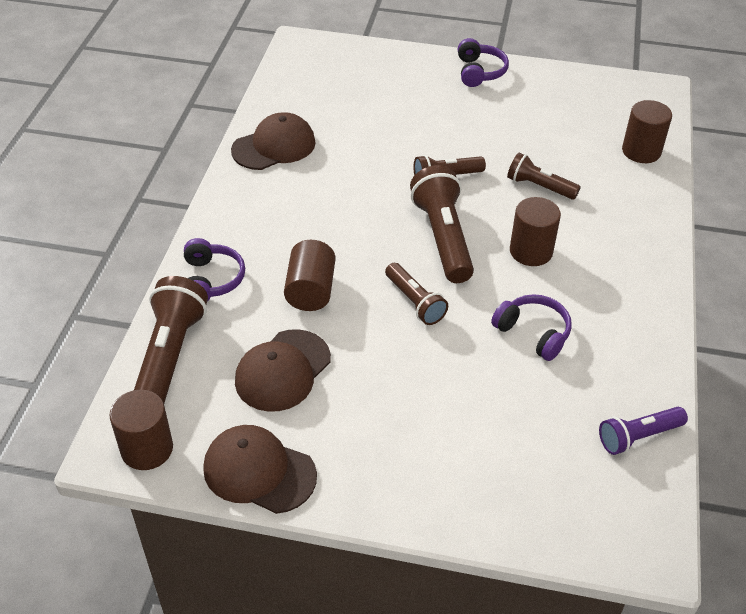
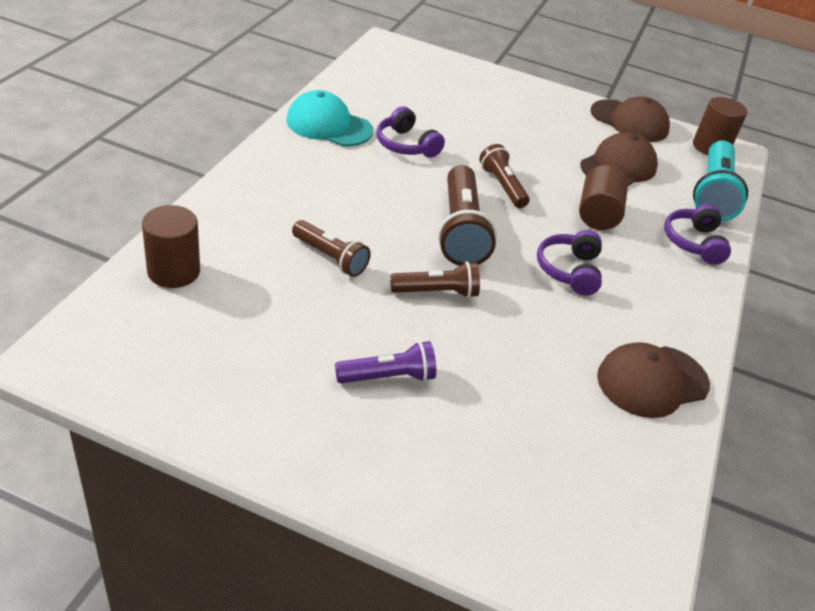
camera: 175 degrees left, 5 degrees down
(170, 357) = (712, 194): brown flashlight -> turquoise flashlight
(479, 72) = (322, 456): purple headphones -> purple headphones (569, 270)
(531, 251) = (376, 200): brown cylinder -> none
(627, 339) = (328, 125): none -> turquoise cap
(638, 436) = (361, 81): purple flashlight -> purple flashlight (388, 377)

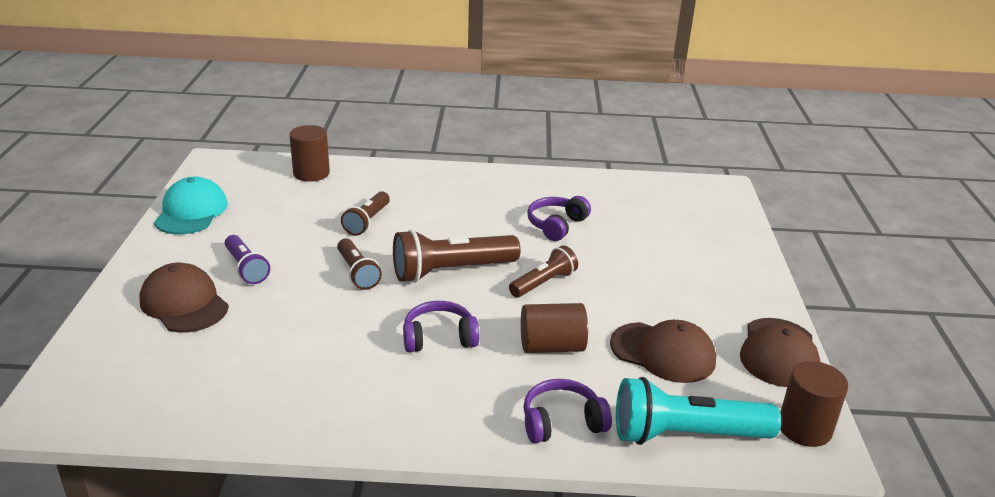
camera: 75 degrees right, 10 degrees down
(328, 125) = (545, 187): turquoise cap -> turquoise cap (191, 212)
(652, 381) = (304, 404): brown cap -> brown cap (184, 303)

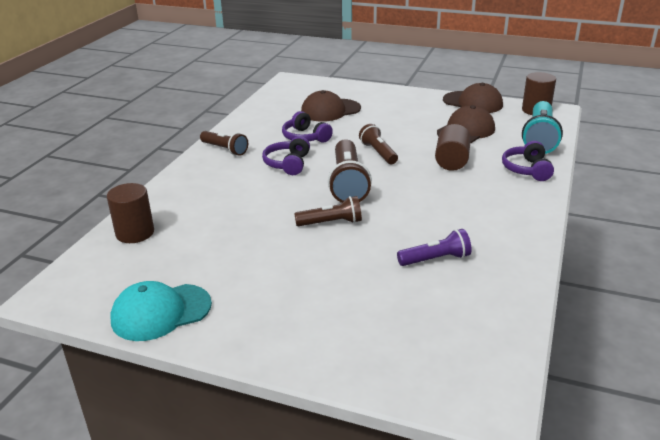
camera: 70 degrees left, 0 degrees up
(184, 303) = (341, 318): brown cap -> brown cap (330, 110)
(191, 212) = (161, 312): turquoise cap -> turquoise cap turned 45 degrees counterclockwise
(246, 268) = (296, 279): purple flashlight -> purple flashlight (436, 259)
(367, 222) = (250, 211): brown flashlight -> brown flashlight (225, 149)
(439, 338) = (432, 198): purple headphones -> purple headphones (288, 164)

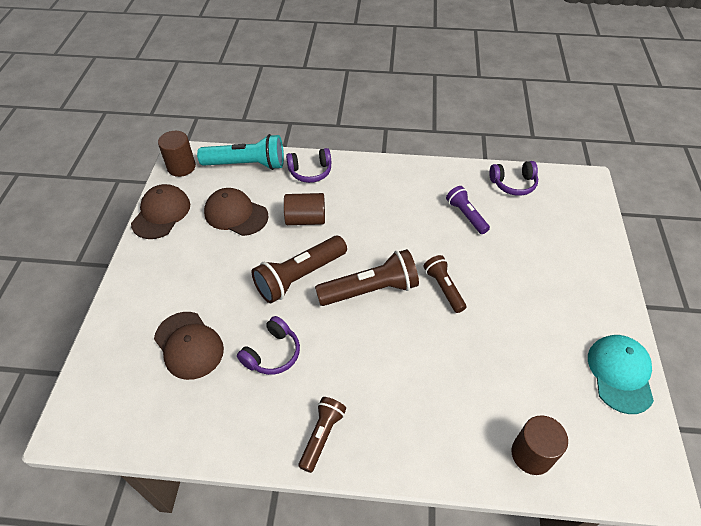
camera: 105 degrees left, 20 degrees up
(161, 312) = (620, 374): turquoise cap -> turquoise cap turned 135 degrees counterclockwise
(288, 164) = (343, 353): purple headphones -> purple headphones (513, 184)
(378, 153) = (299, 276): brown flashlight -> brown flashlight, size x1.67

